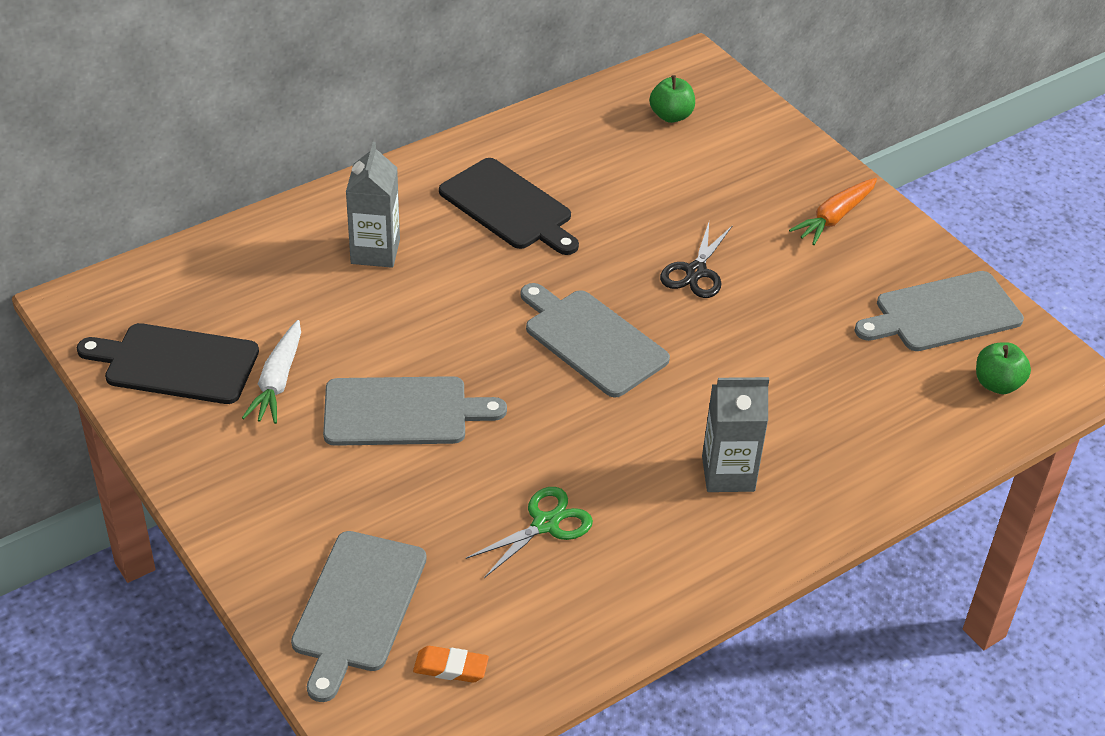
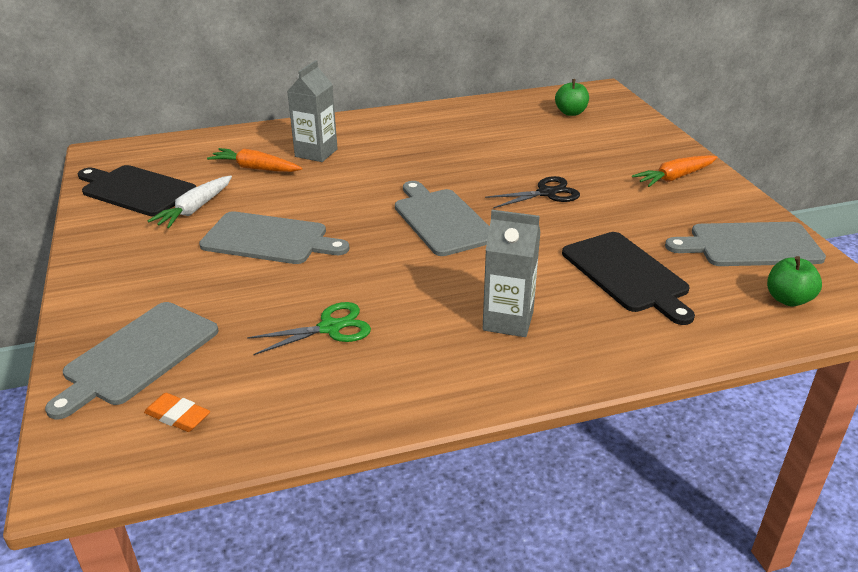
camera: 20 degrees right, 10 degrees down
(311, 295) = (255, 168): none -> orange carrot
(509, 207) = (425, 143): black cutting board -> black cutting board (627, 274)
(696, 272) = (546, 193): black scissors -> black scissors turned 150 degrees counterclockwise

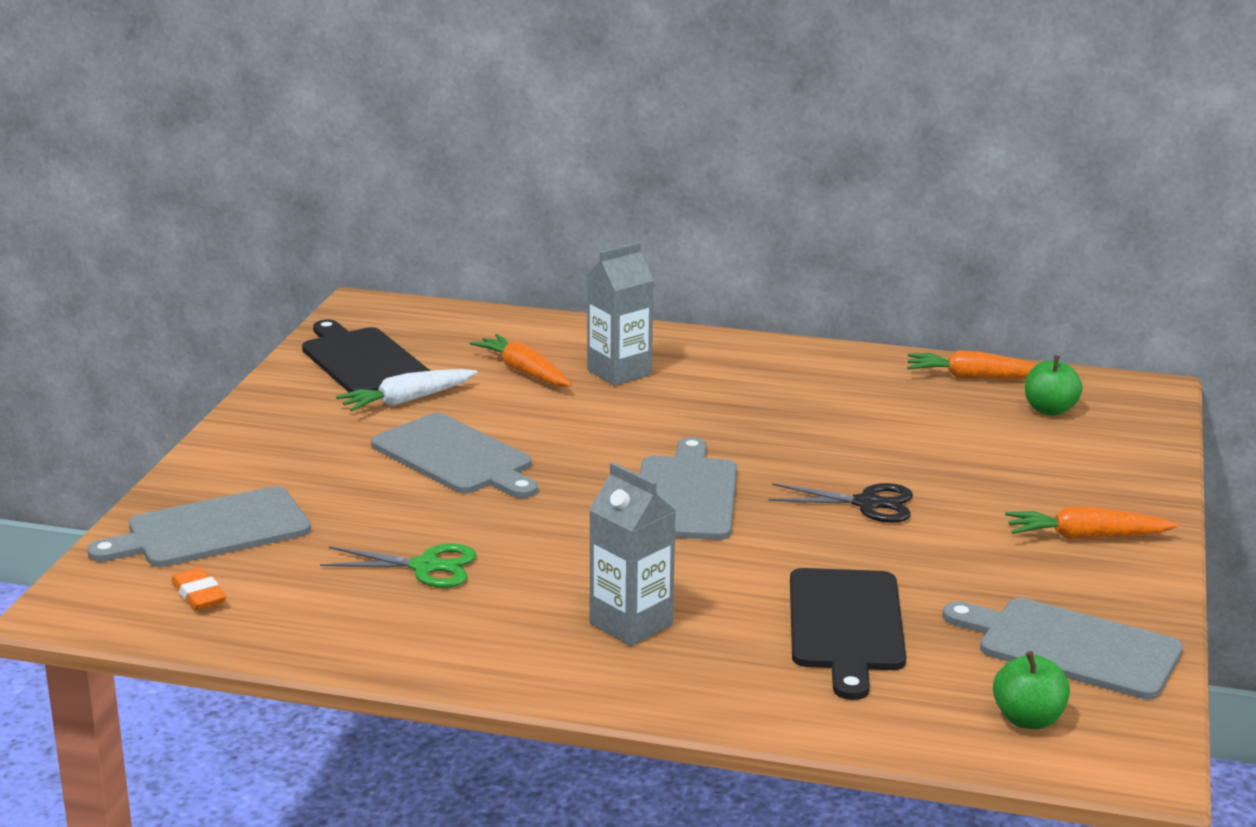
camera: 30 degrees right, 10 degrees down
(514, 105) = (975, 378): none -> orange carrot

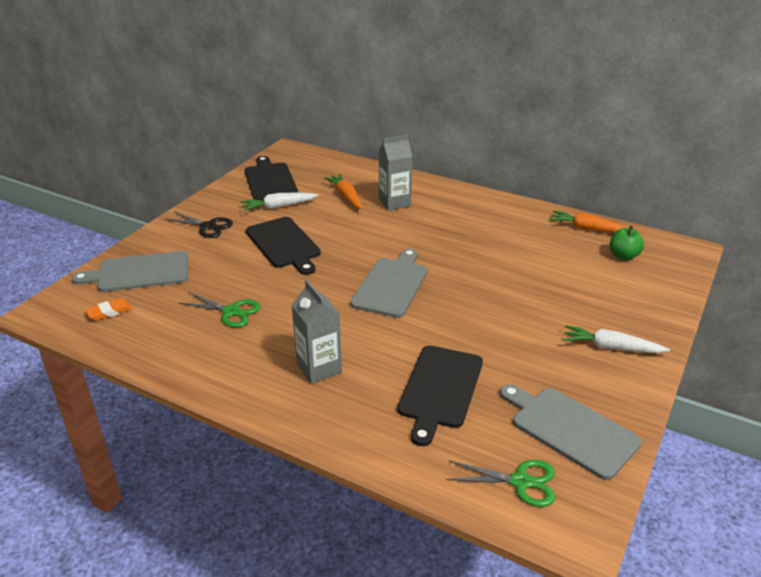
camera: 15 degrees right, 10 degrees up
(199, 595) = (109, 312): orange eraser -> orange eraser turned 75 degrees clockwise
(456, 457) = (284, 244): grey cutting board -> black cutting board
(867, 503) = (490, 305): black scissors -> black scissors (208, 226)
(1028, 719) = (520, 482): green apple -> green scissors
(1086, 537) = (611, 347): orange carrot -> white carrot

